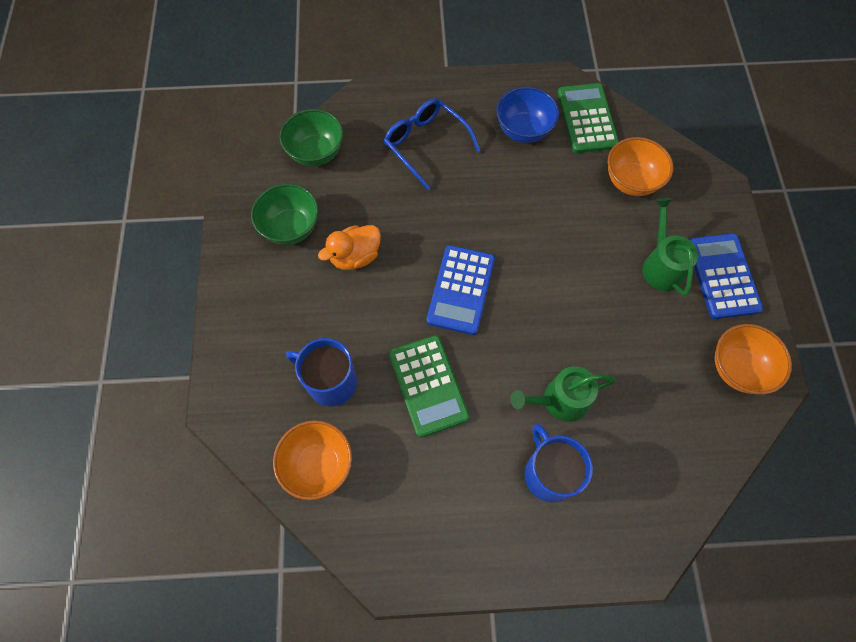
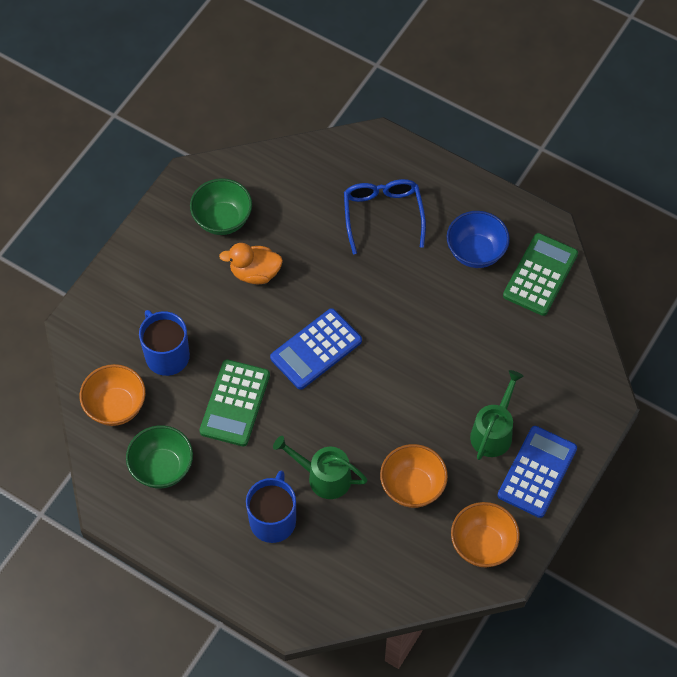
camera: 35 degrees right, 5 degrees down
(316, 153) = (288, 169): green bowl -> green bowl (162, 468)
(631, 181) = (530, 350): orange bowl -> orange bowl (412, 487)

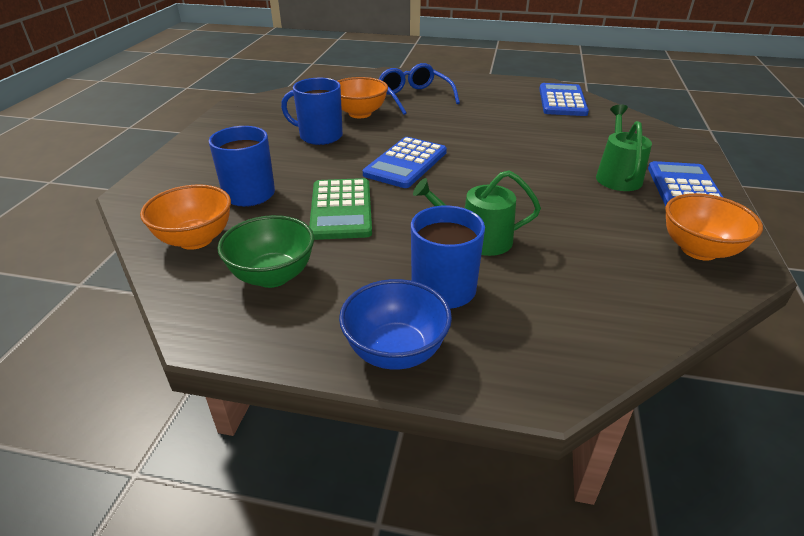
camera: 20 degrees left, 25 degrees down
(222, 220) = (275, 118): green bowl -> none
(255, 273) = (320, 136): orange duck -> blue mug
(412, 487) = (579, 225): orange bowl -> orange bowl (360, 113)
(476, 252) = (502, 100): blue bowl -> blue bowl (395, 351)
(540, 275) = (562, 101): green calculator -> blue calculator

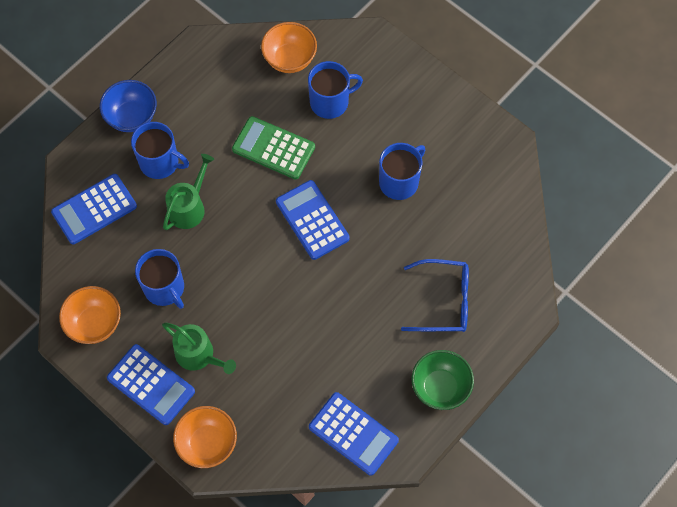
camera: 120 degrees right, 30 degrees up
(272, 276) = (226, 87): green bowl -> green bowl (440, 387)
(360, 113) = (430, 233): orange bowl -> orange bowl (207, 443)
(578, 319) = (94, 209): none -> blue calculator
(589, 219) = (164, 288): none -> blue mug

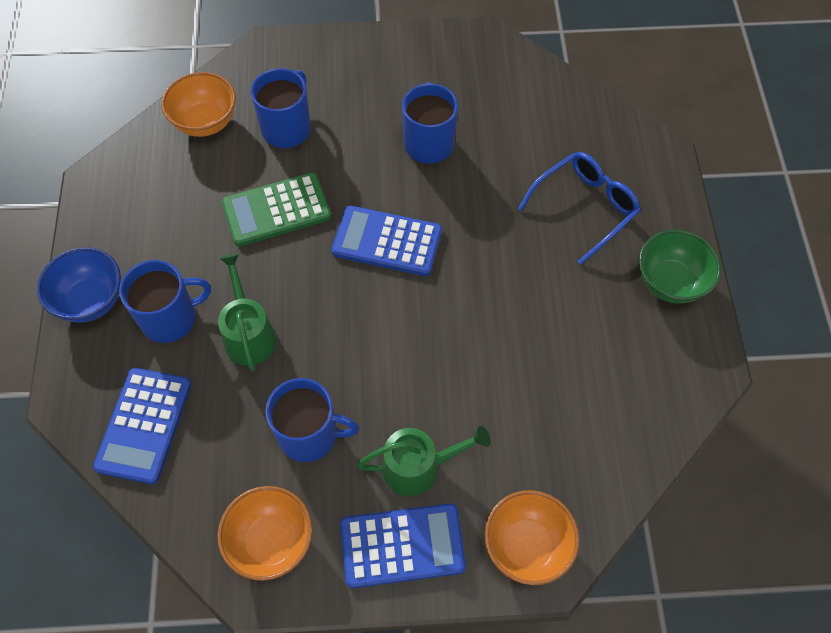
camera: 45 degrees left, 5 degrees down
(353, 433) = (648, 396): blue calculator -> none

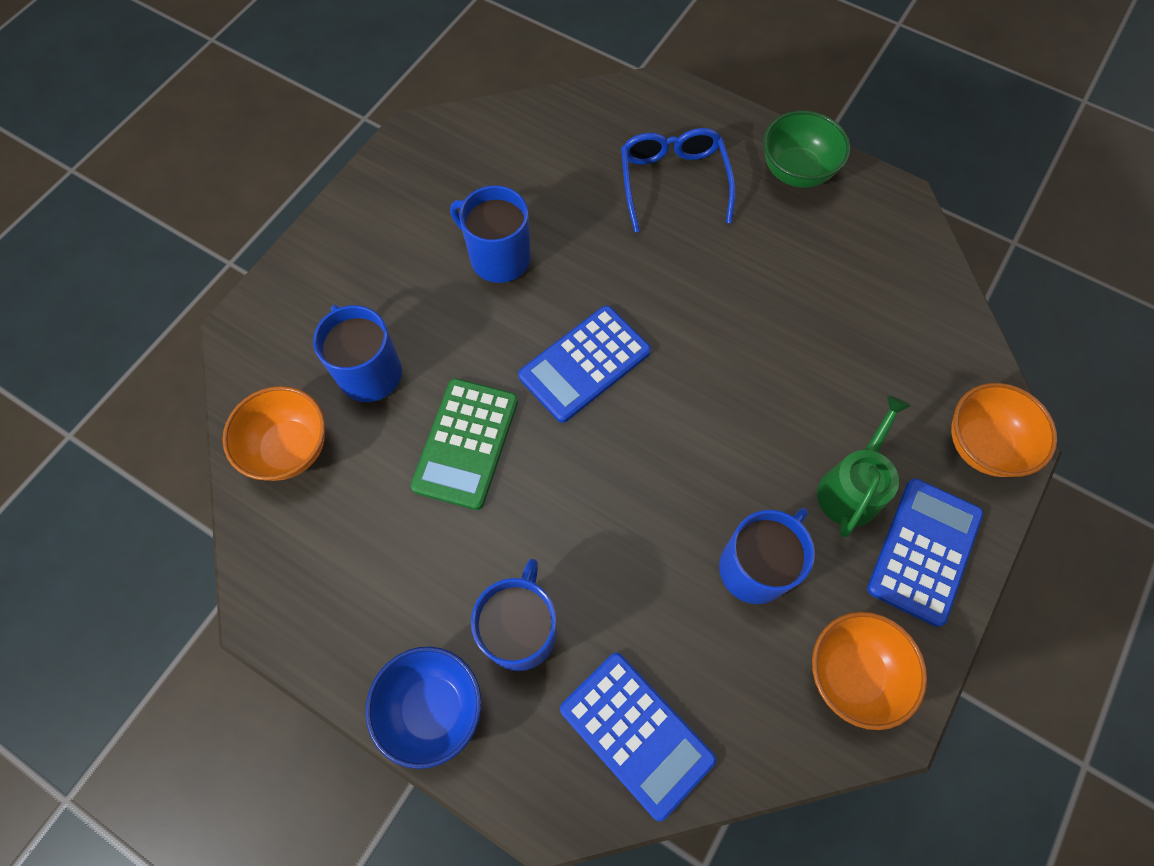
camera: 55 degrees left, 5 degrees up
(249, 334) = (599, 559): green watering can -> none

